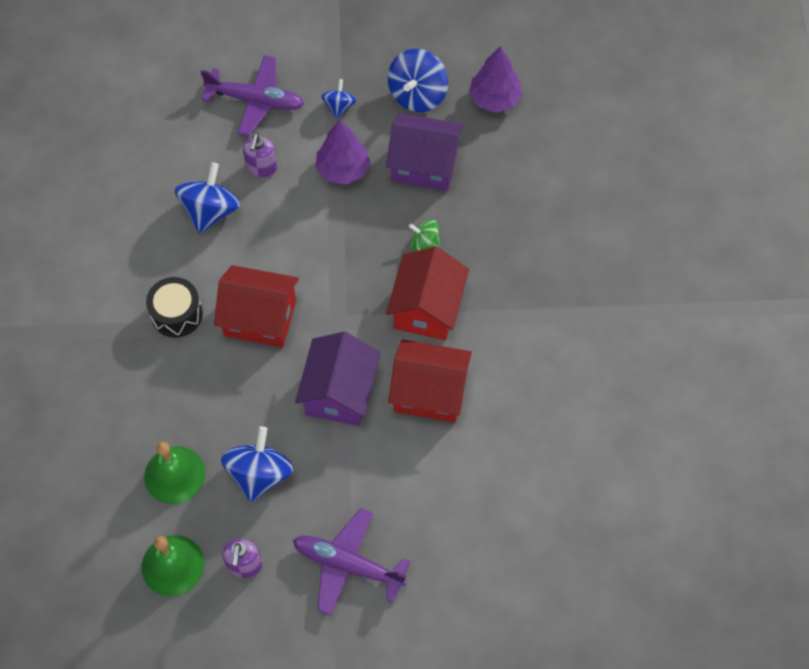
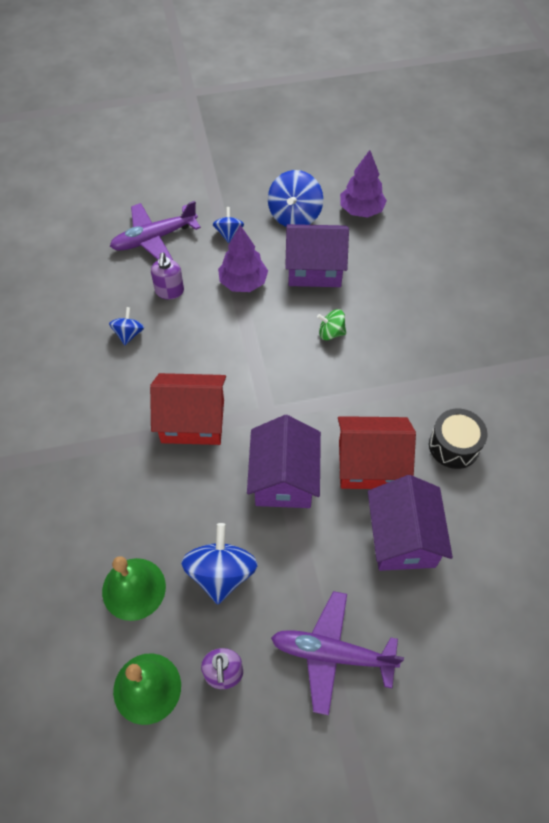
camera: 10 degrees left, 5 degrees down
(177, 314) = (111, 430): black drum -> black drum (454, 446)
(210, 211) = (129, 334): blue spinning top -> blue spinning top, size x0.56
(256, 101) = (154, 238): purple plane -> purple plane turned 150 degrees clockwise
(427, 308) = (348, 388): red house -> none
(442, 470) = (402, 538): none -> purple house

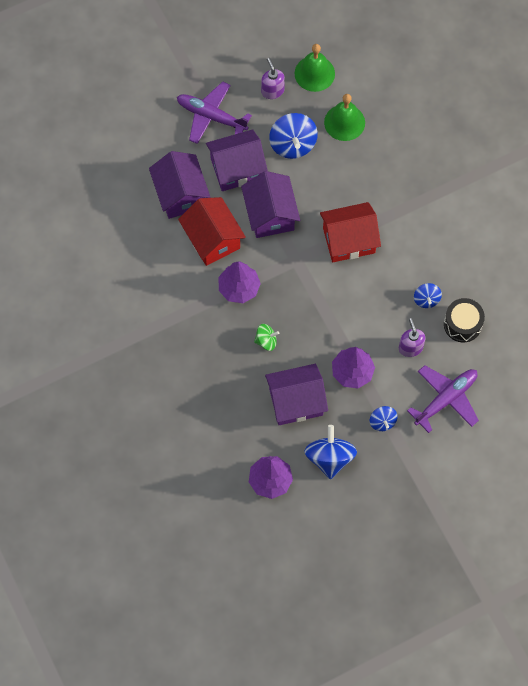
camera: 165 degrees right, 10 degrees up
(313, 556) = (237, 169): none -> purple house
(332, 653) = (211, 116): purple plane -> purple plane turned 150 degrees counterclockwise
(349, 397) = (239, 288): none -> purple tree
(370, 464) = (212, 239): red house -> red house turned 75 degrees clockwise
(454, 446) = (155, 268): black drum -> black drum (462, 324)

